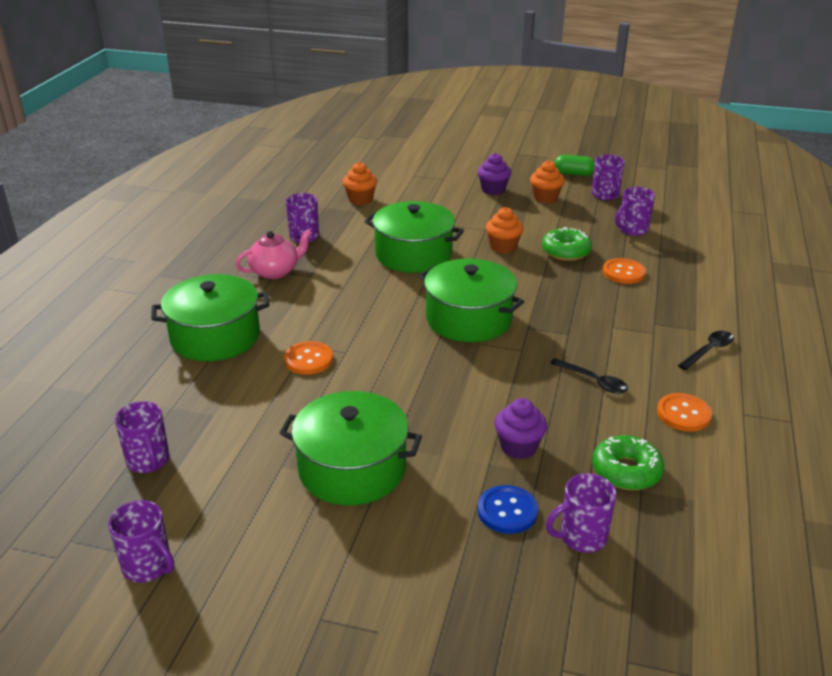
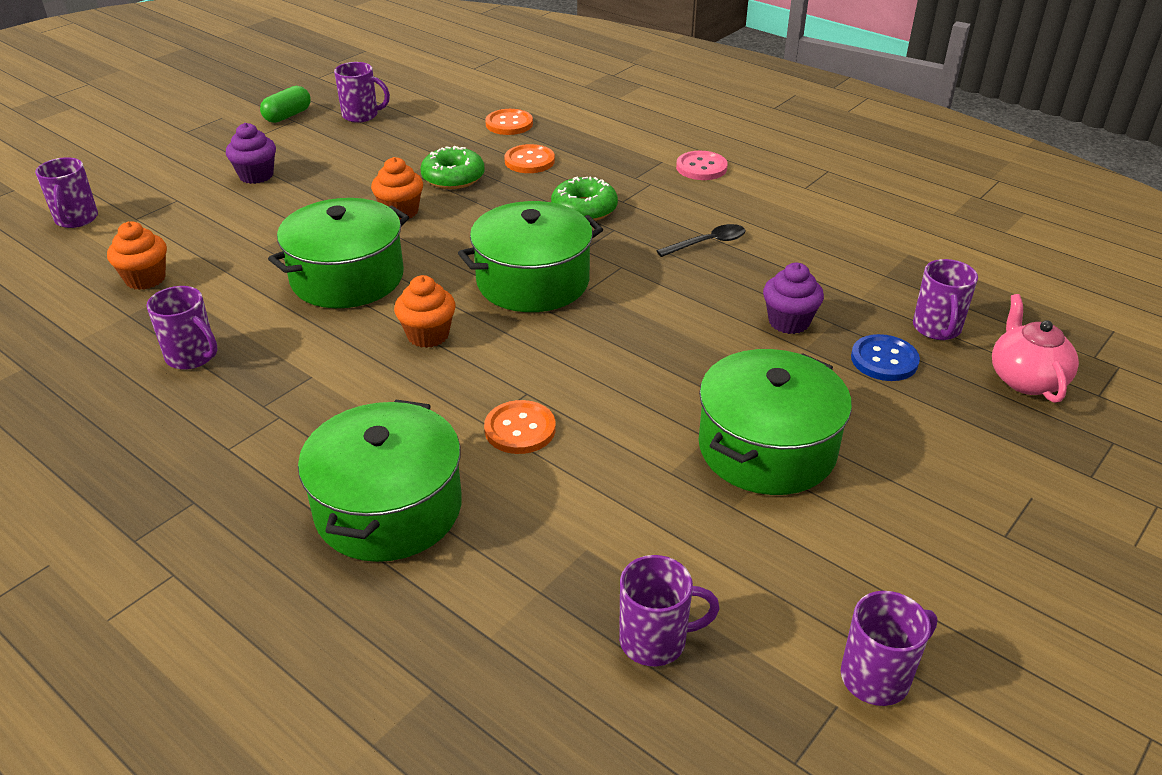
camera: 65 degrees left, 5 degrees up
(275, 271) = (263, 407): pink teapot -> pink teapot (1025, 379)
(545, 198) = (321, 150): orange cupcake -> orange cupcake (428, 335)
(626, 471) = (855, 273): green donut -> green donut (584, 209)
(632, 230) = (451, 127): purple mug -> purple mug (76, 219)
(683, 414) = (789, 215): orange button -> orange button (509, 124)
(709, 350) = (701, 167): black spoon -> pink button

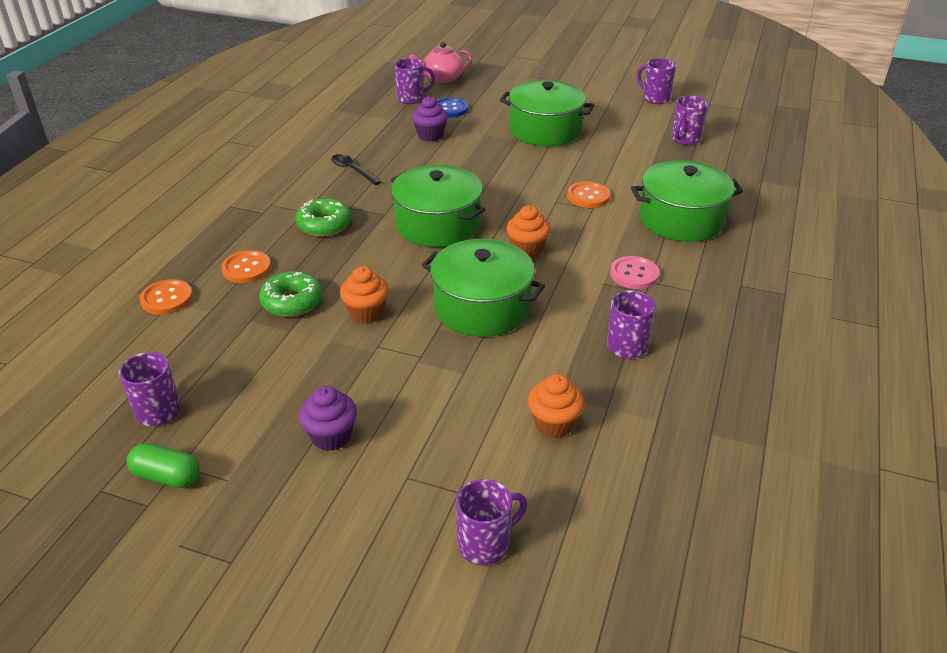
camera: 110 degrees left, 0 degrees up
(655, 641) = (685, 139): purple mug -> purple mug turned 120 degrees counterclockwise
(701, 167) = (236, 187): pink button -> pink button (634, 274)

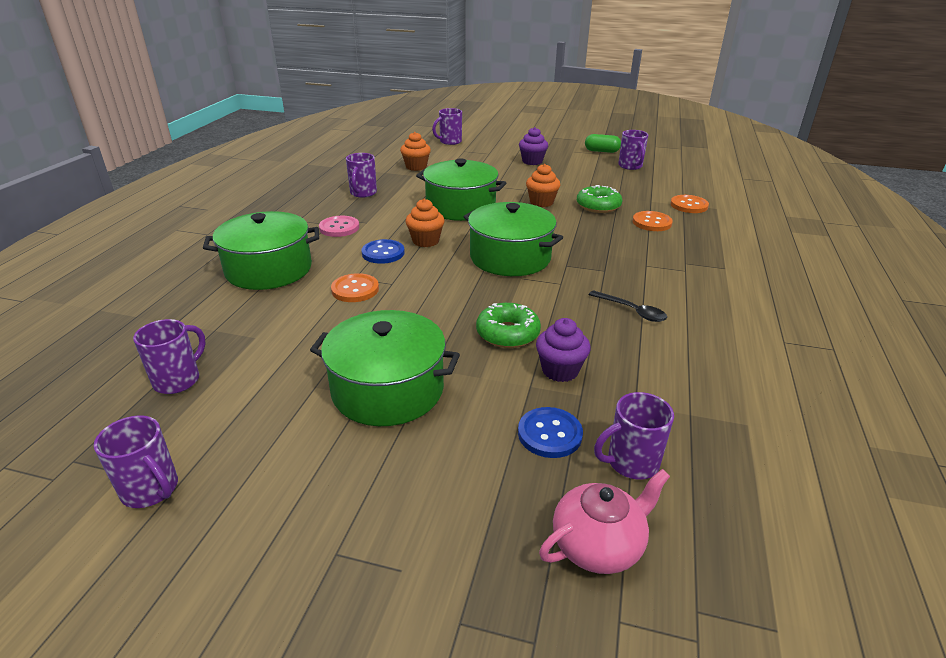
camera: 175 degrees right, 5 degrees down
(324, 225) = (616, 254): green donut -> green donut (507, 333)
(572, 235) = (383, 253): none -> blue button

